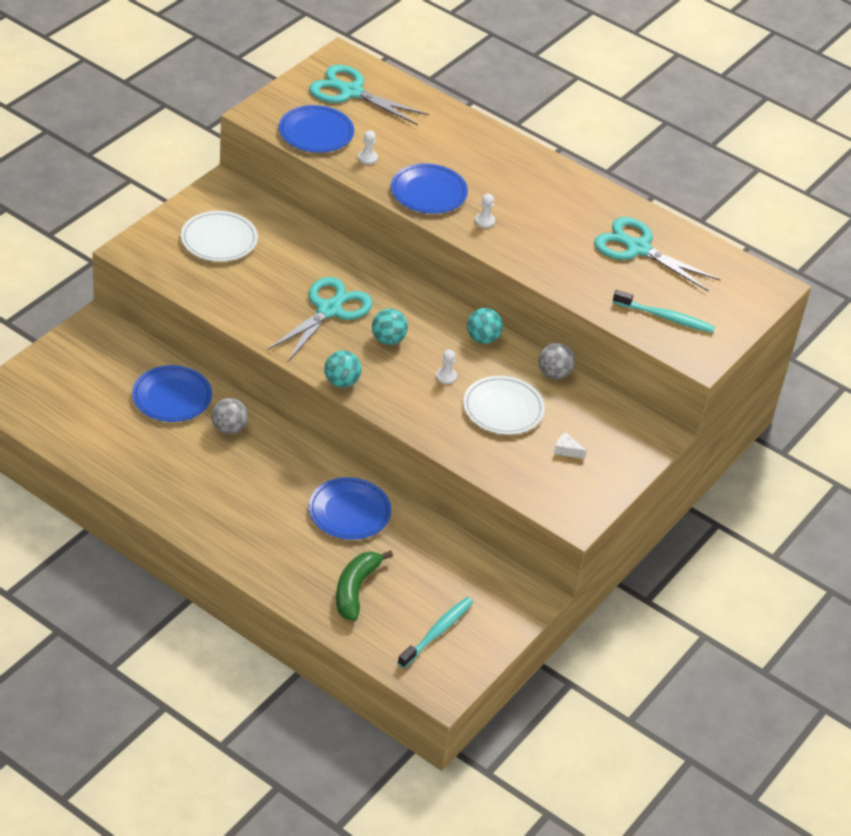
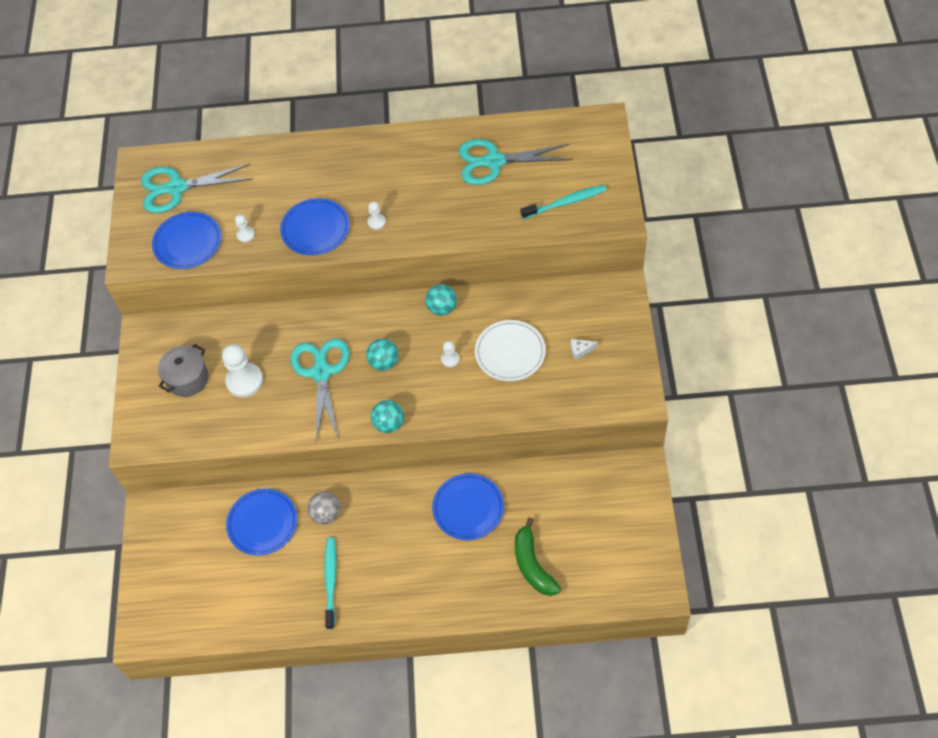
camera: 30 degrees left, 15 degrees up
(219, 239) = (187, 379): white plate -> grey pot
(261, 272) = (244, 381): none -> white pawn
(437, 632) = (613, 550): turquoise toothbrush -> turquoise toothbrush (330, 581)
(554, 373) = (513, 297): grey ball -> none

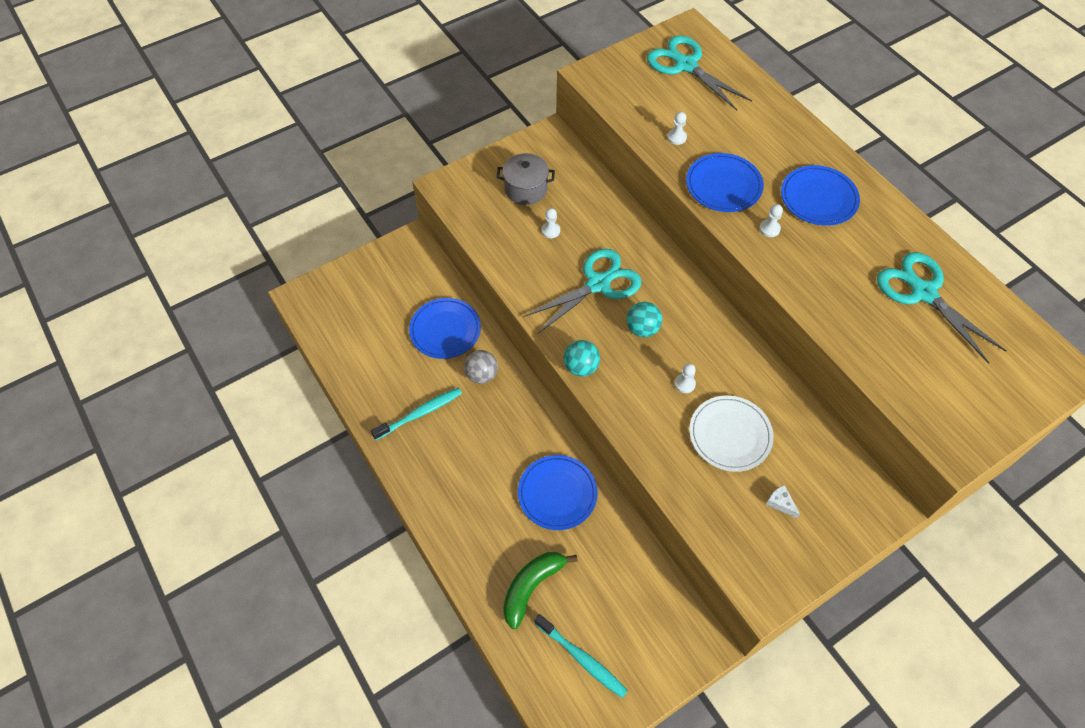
camera: 55 degrees right, 0 degrees up
(187, 242) = (637, 102): blue plate -> blue plate (818, 198)
(244, 381) = (550, 230): white pawn -> white pawn, size x0.50
(442, 308) = (735, 347): turquoise ball -> none
(565, 202) = (930, 385): turquoise toothbrush -> turquoise toothbrush (582, 658)

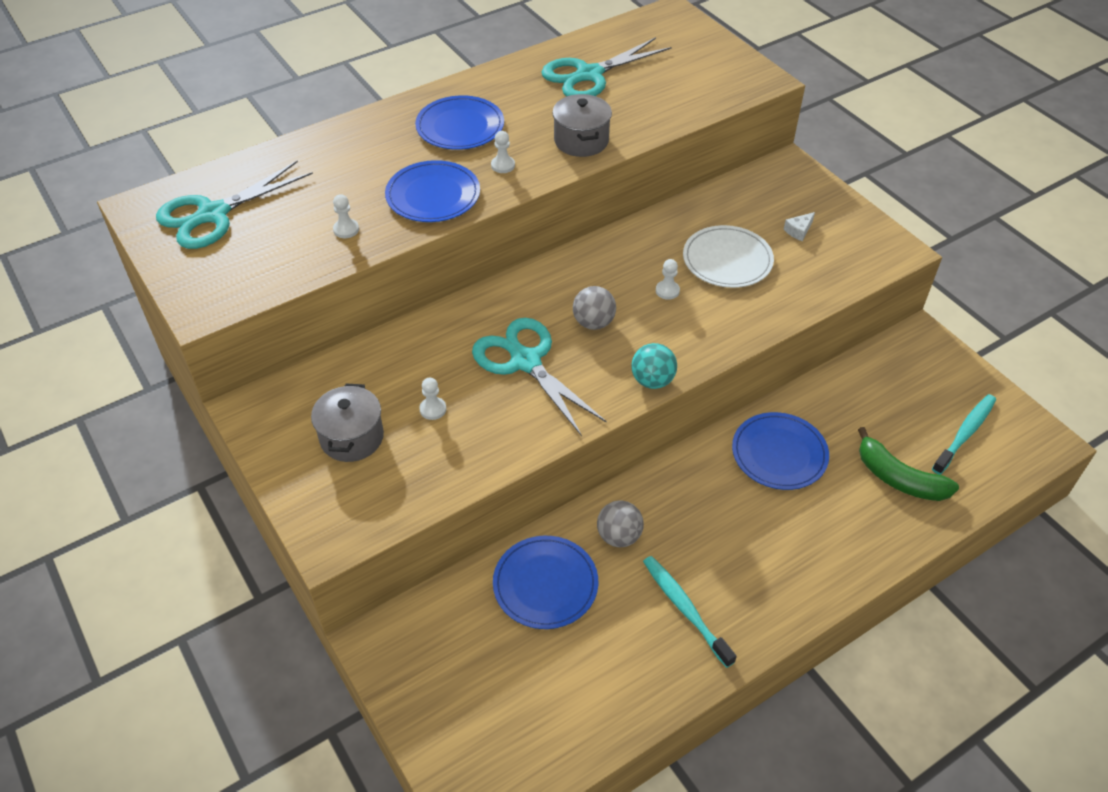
camera: 90 degrees left, 10 degrees down
(642, 329) = (593, 323): turquoise ball -> grey ball
(815, 285) = (581, 141): none -> grey pot

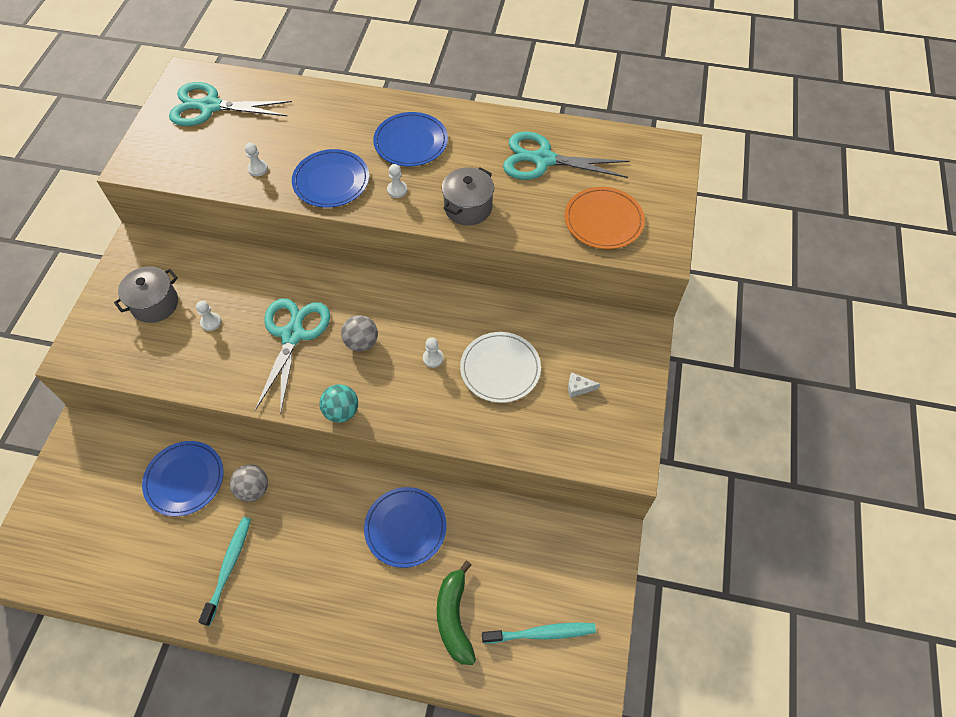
camera: 45 degrees right, 10 degrees up
(694, 86) = (603, 220): none -> orange plate

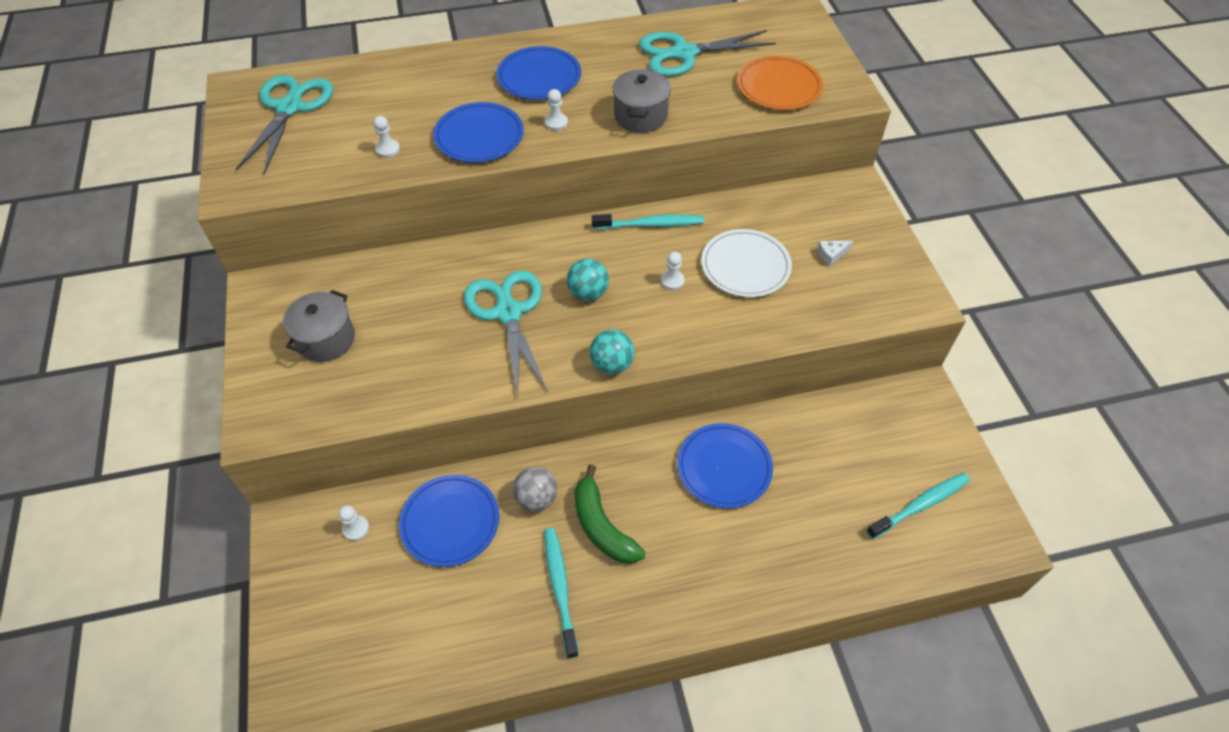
camera: 25 degrees left, 5 degrees down
(210, 107) = (289, 108): turquoise scissors -> turquoise scissors turned 120 degrees clockwise
(211, 322) = (405, 334): white pawn -> white pawn (356, 528)
(361, 342) = (588, 293): grey ball -> turquoise ball
(447, 301) = (650, 224): none -> turquoise toothbrush
(454, 618) = (829, 529): green banana -> green banana (602, 526)

